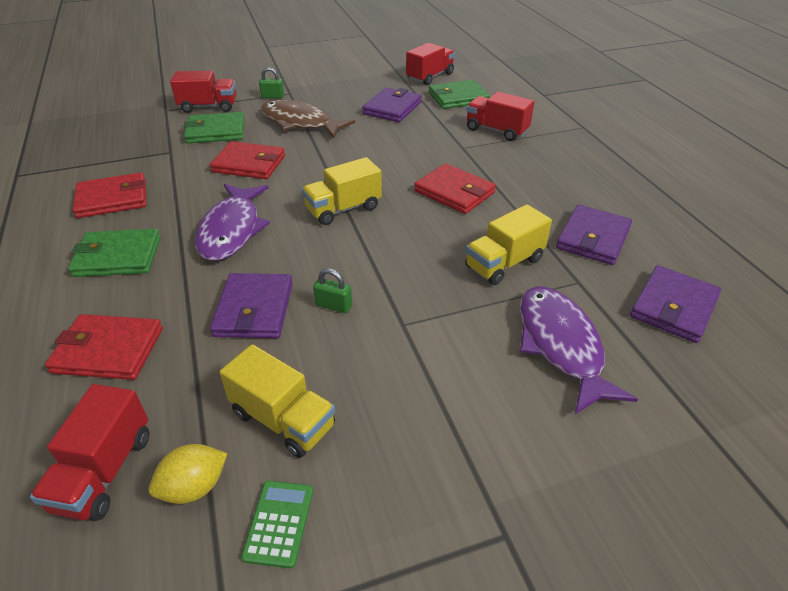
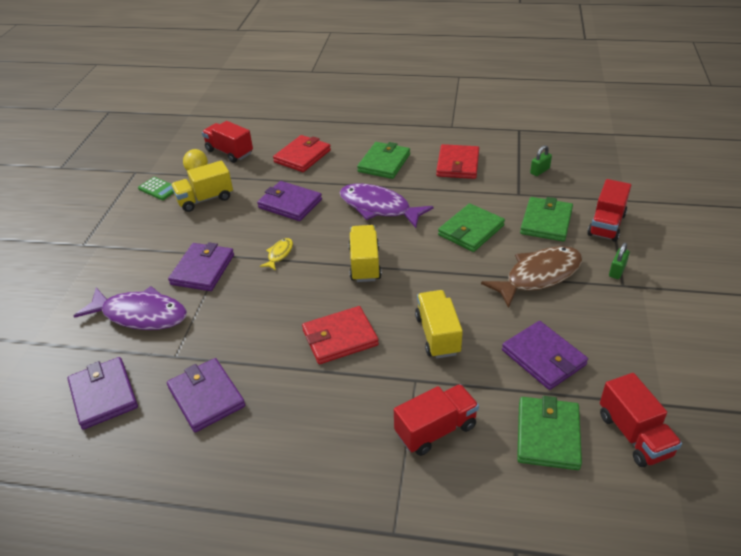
camera: 120 degrees right, 0 degrees up
(249, 164) = (471, 230): red wallet -> green wallet
(333, 305) = (265, 233): green padlock -> green padlock (540, 171)
(367, 275) = (279, 254): none -> yellow fish
(442, 330) = (202, 269): none -> purple wallet
(504, 263) = (229, 325): yellow truck -> yellow truck (437, 335)

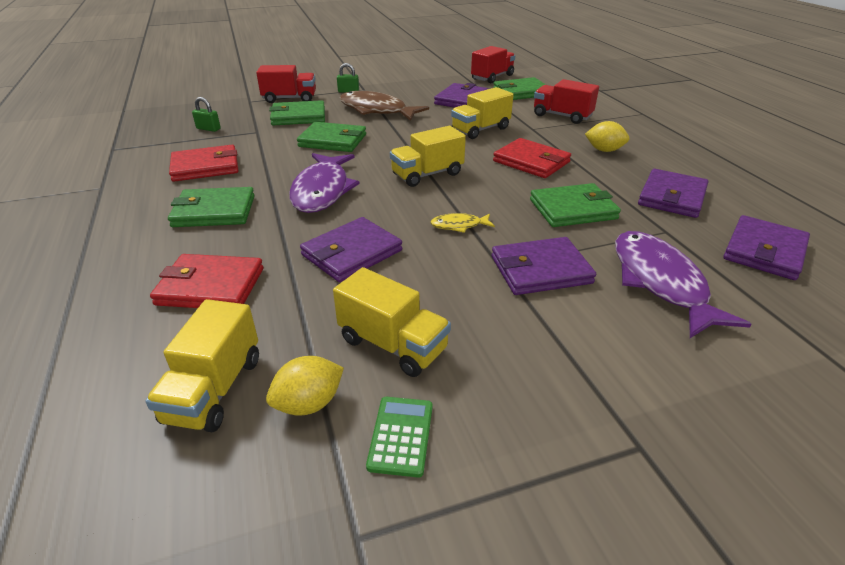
camera: 120 degrees left, 5 degrees down
(229, 152) = (214, 390): red truck -> yellow truck
(247, 321) = (573, 209): none -> green wallet
(290, 204) = (352, 253): purple wallet -> purple wallet turned 45 degrees clockwise
(322, 409) = (604, 150): none -> yellow lemon

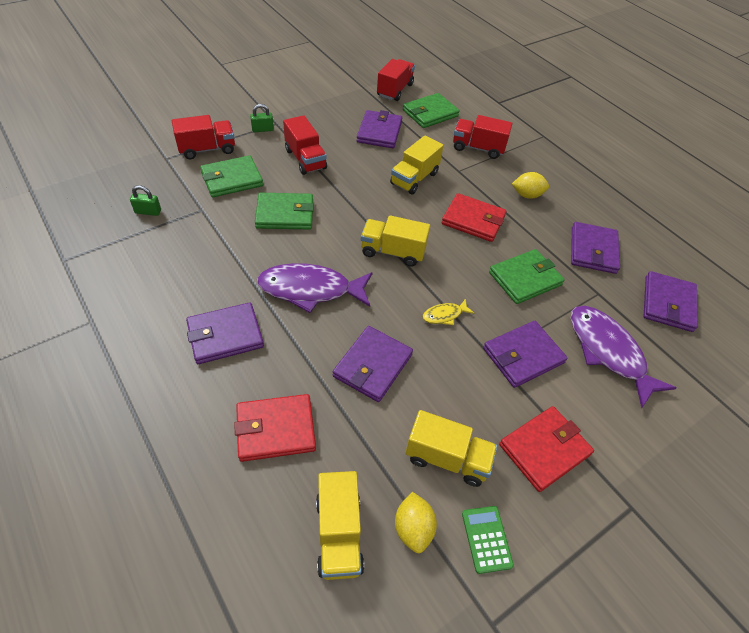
camera: 20 degrees left, 15 degrees up
(205, 167) = (180, 273): red wallet -> red wallet (544, 449)
(214, 211) = (225, 335): green wallet -> purple wallet
(309, 403) = (413, 528): yellow lemon -> yellow lemon turned 45 degrees counterclockwise
(322, 191) = (310, 290): purple fish -> purple fish turned 105 degrees clockwise
(376, 110) = (305, 159): brown fish -> red truck
(427, 174) = (392, 252): yellow truck -> yellow truck turned 60 degrees clockwise

